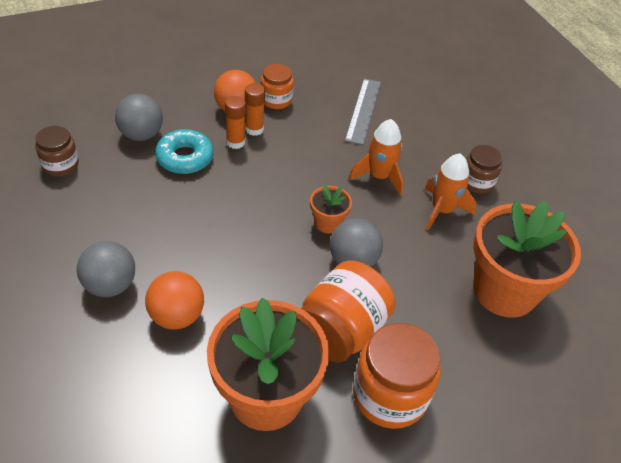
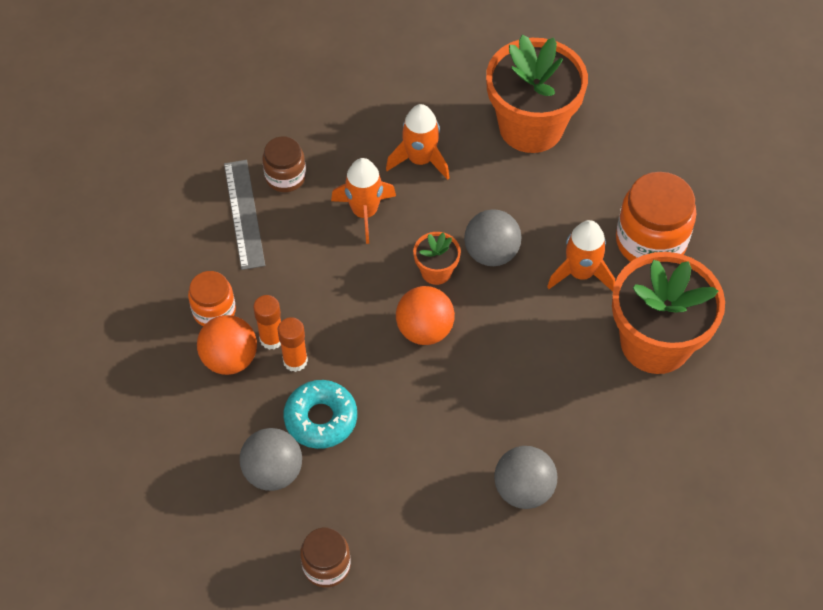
camera: 80 degrees left, 10 degrees up
(177, 316) = (564, 421): orange ball -> orange ball (424, 330)
(341, 331) = (580, 273): orange jar -> orange rocket
(363, 110) = (244, 214): grey ruler -> grey ruler turned 60 degrees clockwise
(477, 182) = (378, 119): brown jar -> brown jar (285, 177)

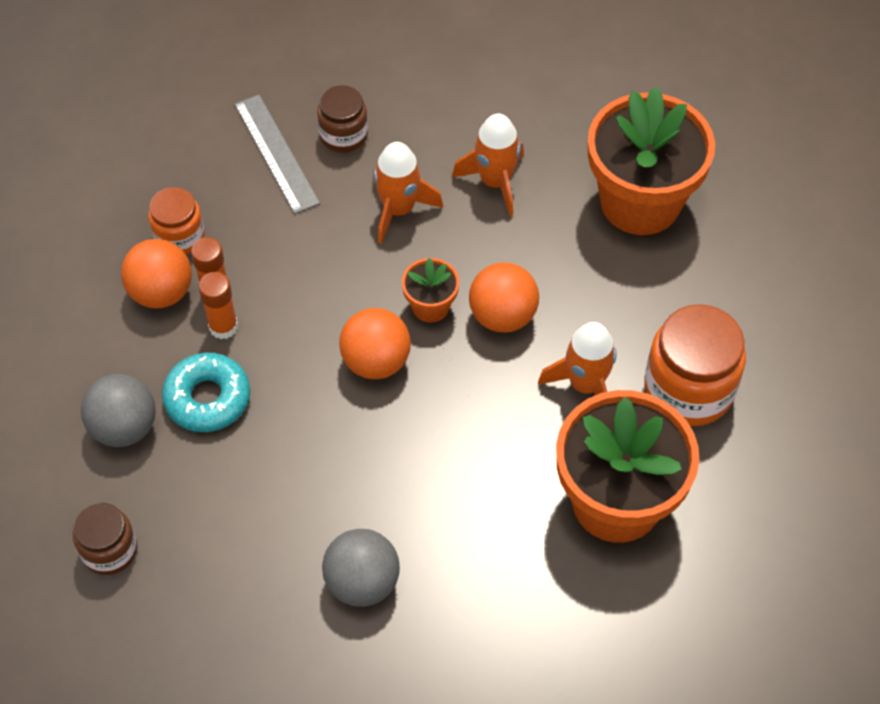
camera: 30 degrees right, 0 degrees up
(244, 214) = (276, 153): grey ruler -> grey ruler turned 45 degrees counterclockwise
(491, 253) = (502, 316): grey ball -> orange ball

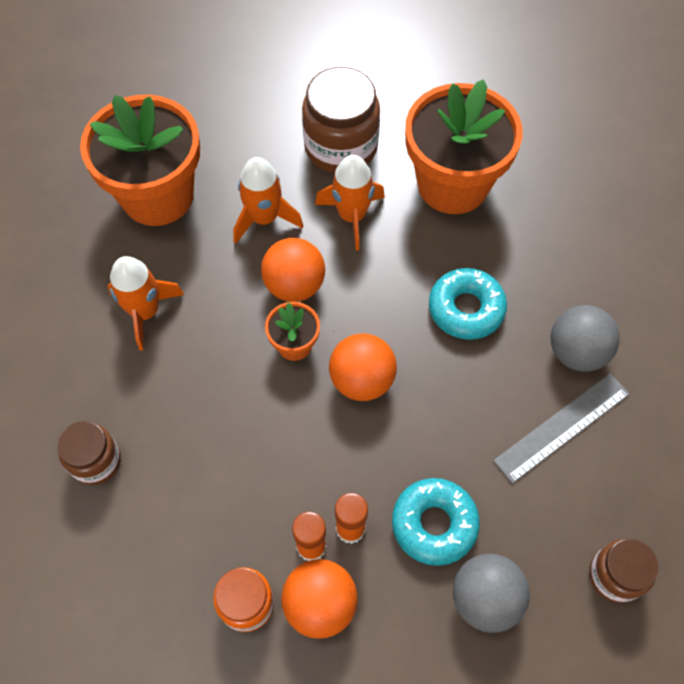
camera: 100 degrees left, 5 degrees up
(276, 153) = (125, 525): grey ruler -> grey ruler (562, 426)
(399, 209) = (186, 391): orange rocket -> orange rocket (264, 218)
(441, 479) = (466, 309): none -> turquoise donut
(688, 389) = (341, 147): orange jar -> brown jar

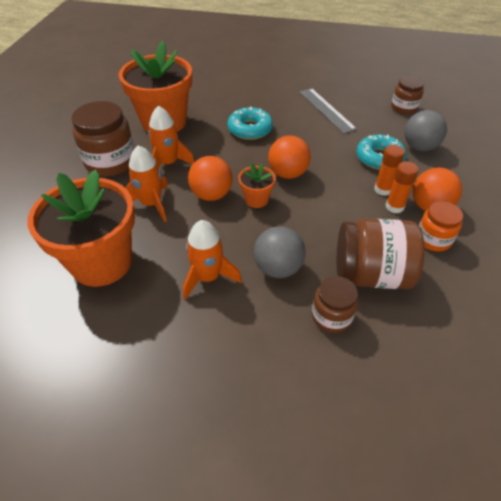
camera: 80 degrees left, 15 degrees down
(168, 509) = (371, 274): none -> brown jar
(576, 352) = (285, 99): grey ball -> grey ball (278, 268)

